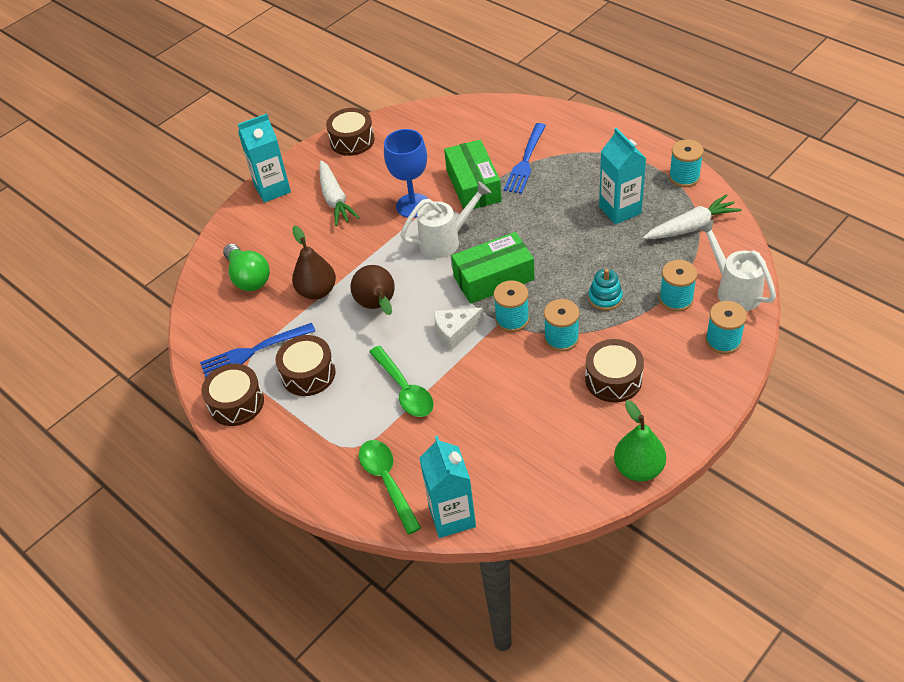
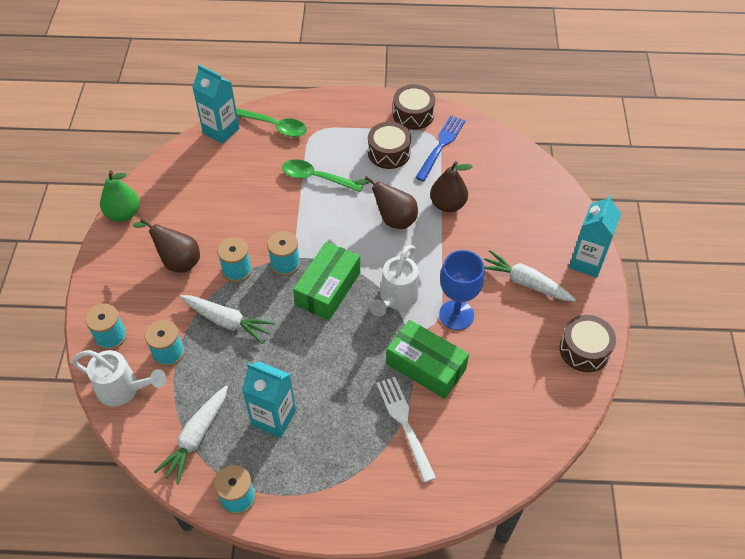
camera: 135 degrees right, 5 degrees up
(248, 277) = (508, 186): green light bulb -> none
(455, 332) = (318, 232): white cheese -> none
(525, 161) = (405, 424): blue fork -> white fork
(605, 298) = (226, 321): turquoise stacking toy -> white carrot
(613, 379) = (177, 261): brown drum -> brown pear

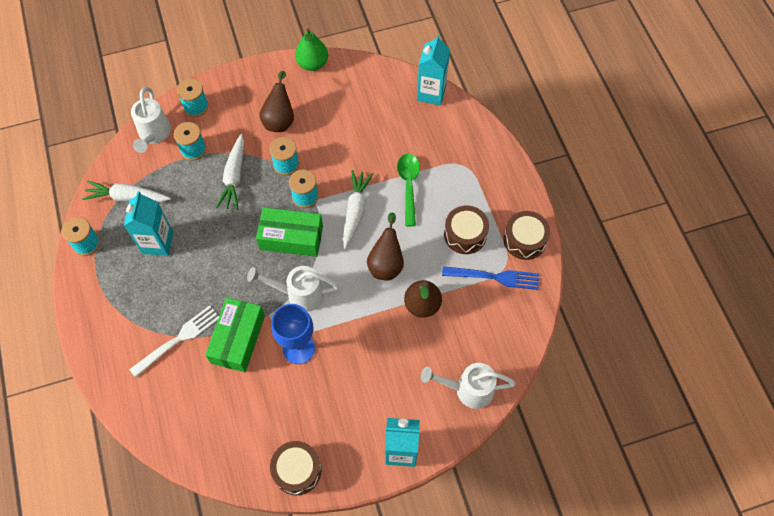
camera: 70 degrees right, 10 degrees up
(276, 126) = (455, 132): green spoon -> none
(525, 283) = (355, 399): white carrot -> white carrot (355, 211)
(543, 197) = (468, 389): none -> white watering can

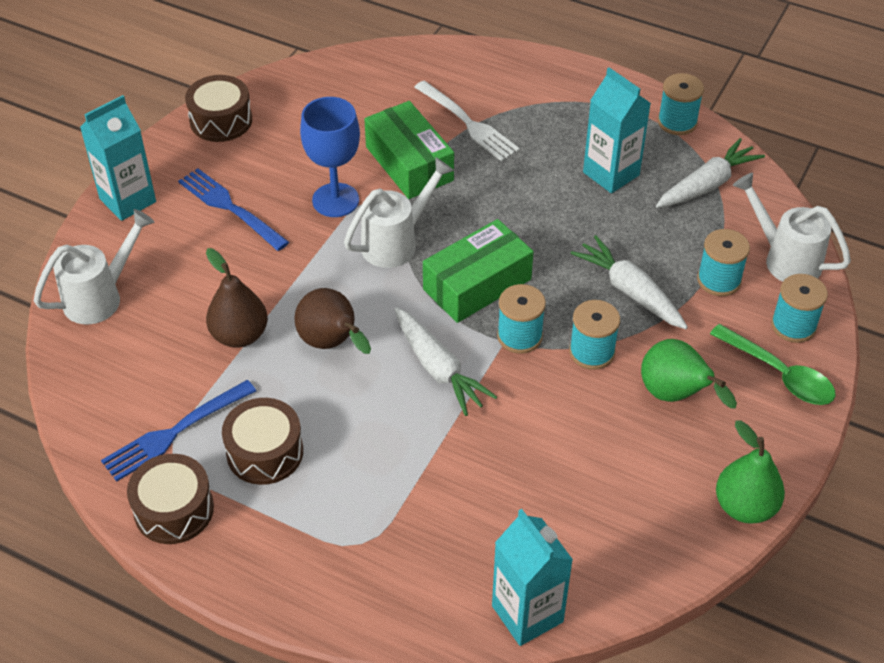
camera: 135 degrees right, 15 degrees down
(178, 339) = (468, 123): white fork -> white fork turned 45 degrees counterclockwise
(280, 120) = (675, 396): brown pear -> green pear
(354, 393) = (230, 208): none -> blue fork
(408, 186) = (407, 452): green spoon -> green spoon (779, 374)

